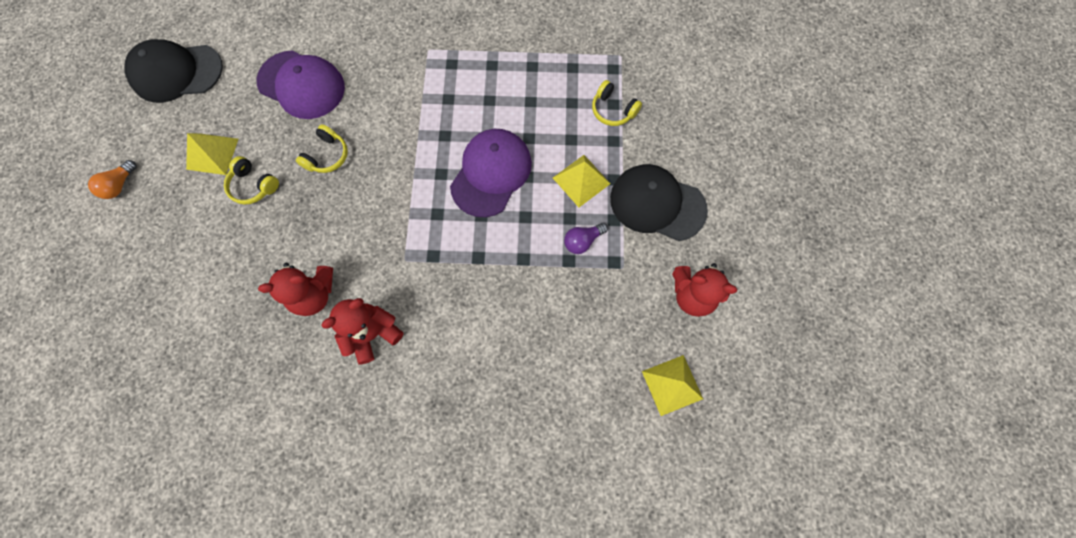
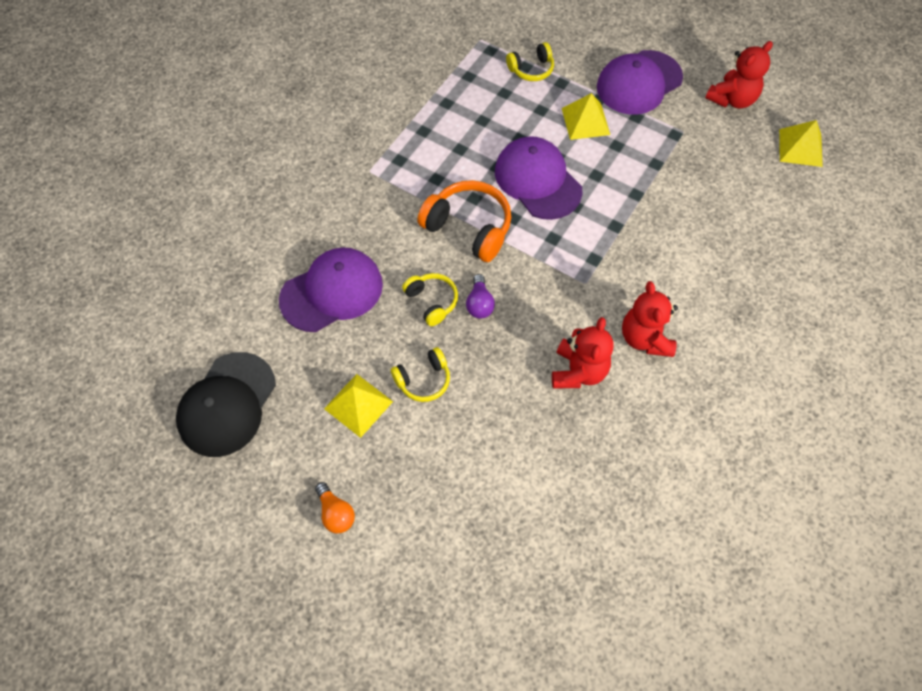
camera: 60 degrees left, 10 degrees down
(412, 146) = (468, 228): none -> orange headphones
(582, 241) = (643, 146): purple light bulb -> purple light bulb (479, 304)
(657, 204) = (639, 83): black cap -> purple cap

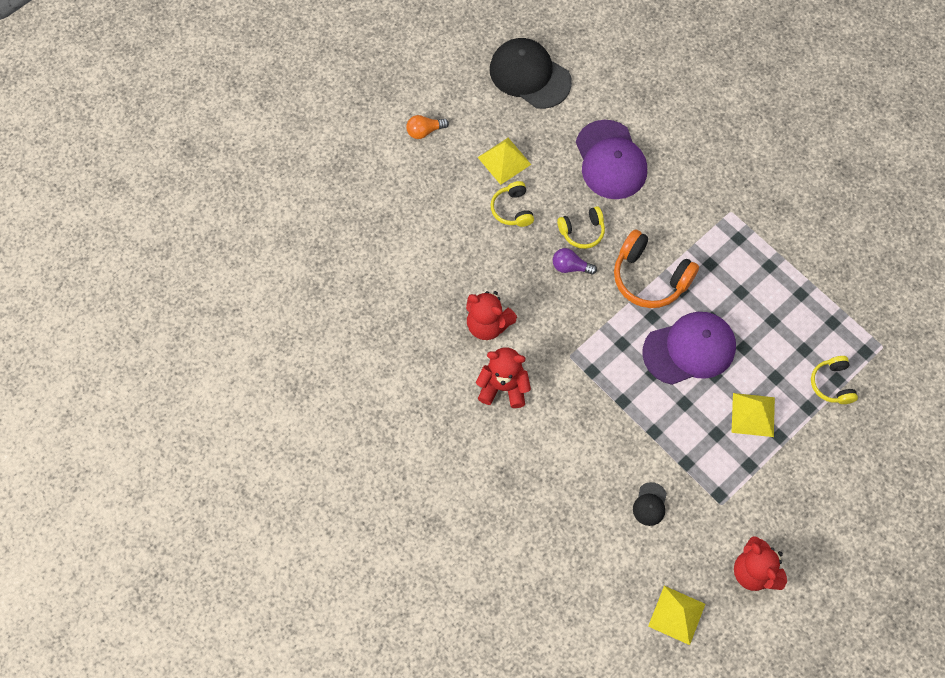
camera: 105 degrees right, 5 degrees up
(468, 228) = (650, 277): orange headphones -> orange headphones turned 75 degrees clockwise
(639, 83) = (795, 484): purple cap -> none
(709, 185) = (650, 504): none -> black cap

